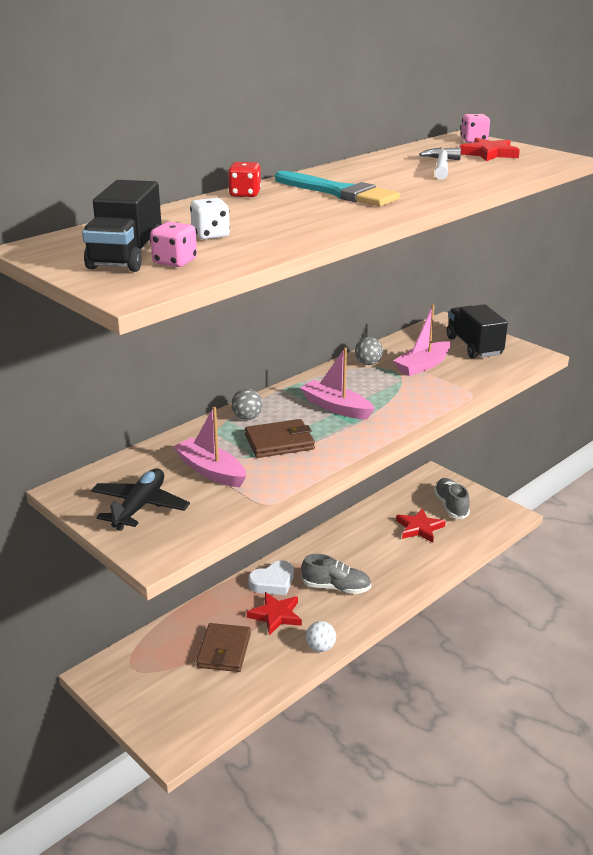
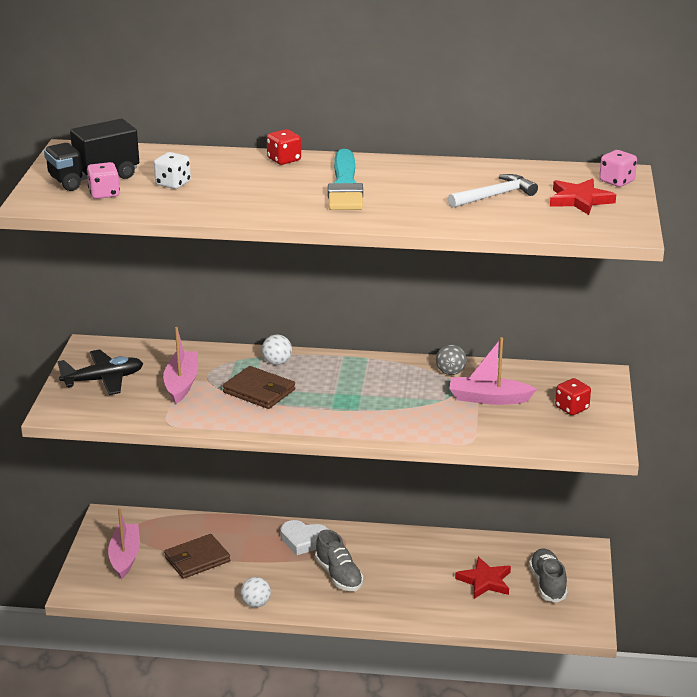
camera: 50 degrees right, 0 degrees up
(247, 417) = (277, 362): grey ball -> white ball
(276, 615) = (266, 563): red star -> none
(336, 408) = (348, 391): pink boat -> pink boat (125, 556)
(451, 506) = (547, 584): grey shoe -> grey shoe turned 45 degrees counterclockwise
(474, 346) = (572, 408): black truck -> red dice

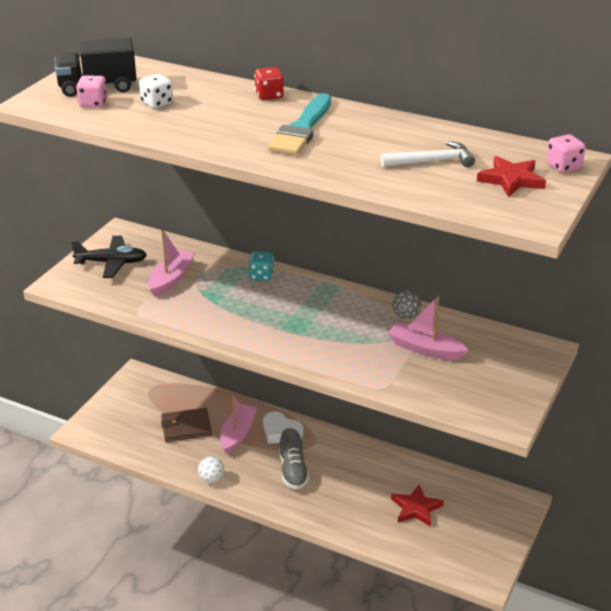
camera: 20 degrees right, 5 degrees up
(125, 556) = (132, 411): pink boat -> pink boat (237, 434)
(259, 391) = (229, 299): brown wallet -> none
(277, 362) = (261, 276): white ball -> turquoise dice
(547, 584) = (471, 525): grey shoe -> none
(572, 408) = (497, 375): red dice -> none

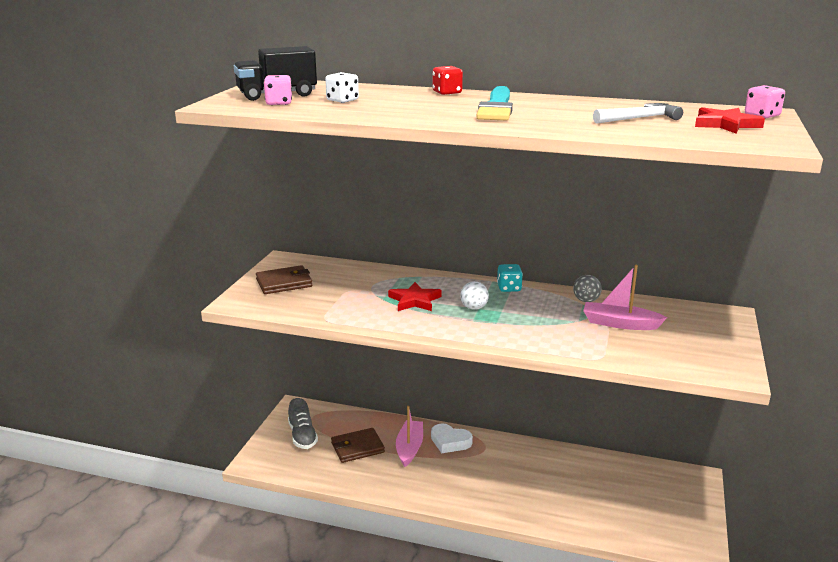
camera: 10 degrees left, 10 degrees down
(112, 263) = (284, 283): black plane -> brown wallet
(171, 279) = (348, 290): pink boat -> none
(211, 479) = (398, 491): white ball -> white ball (474, 308)
(261, 276) = (433, 281): turquoise dice -> turquoise dice (509, 288)
(293, 471) = (474, 475): grey shoe -> grey shoe (302, 436)
(416, 508) = (605, 495): red star -> red star (415, 300)

